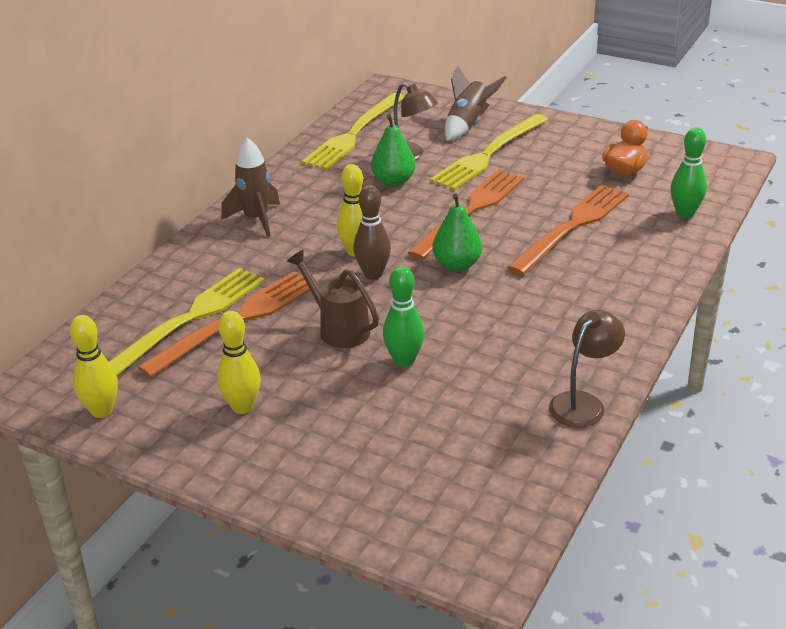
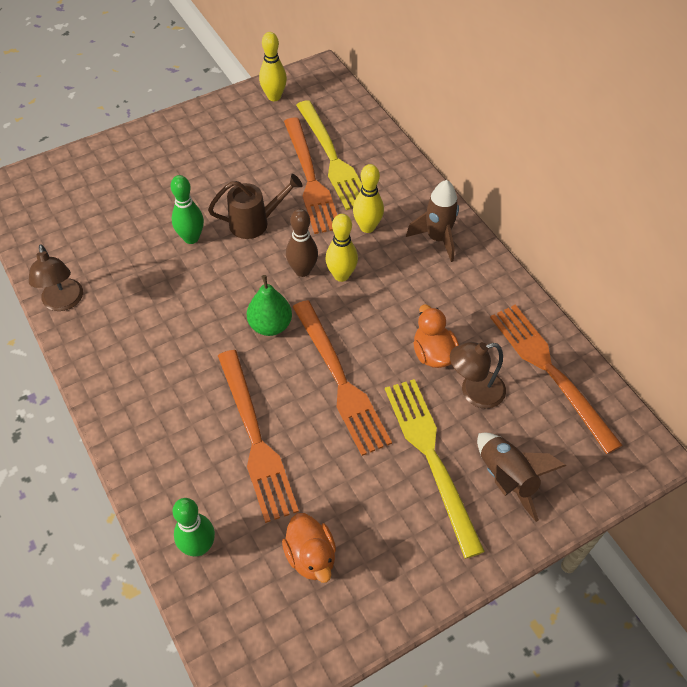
camera: 120 degrees right, 20 degrees up
(242, 407) = (221, 150): yellow bowling pin -> yellow bowling pin (367, 227)
(354, 134) = (550, 371): yellow fork -> orange fork
(393, 181) = (433, 354): green pear -> orange duck

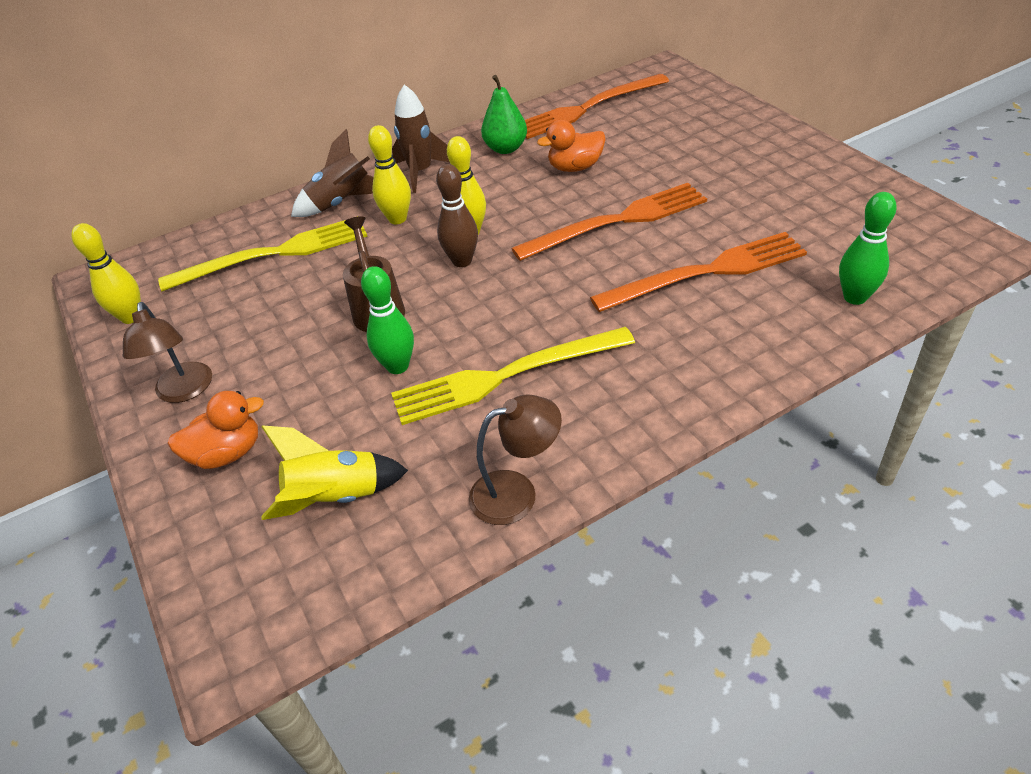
camera: 85 degrees left, 10 degrees down
(87, 217) = (335, 498): none -> yellow rocket
(270, 325) = (547, 278): green pear -> green pear (505, 148)
(310, 179) = (307, 269): orange fork -> none
(311, 556) = (830, 222): orange duck -> orange duck (227, 453)
(431, 457) = (696, 163): yellow fork -> yellow fork (505, 376)
(474, 392) = (617, 144): brown lamp -> brown lamp (184, 391)
(506, 478) = (706, 125): brown rocket -> brown rocket (342, 202)

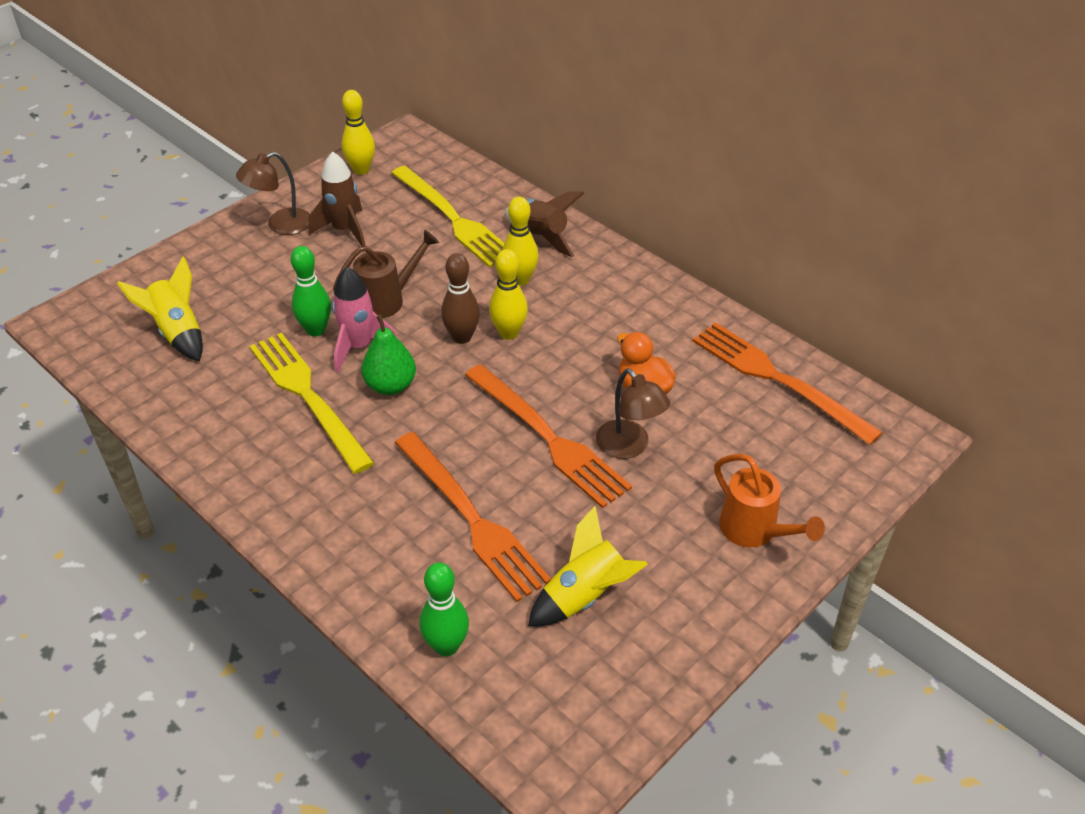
camera: 70 degrees right, 0 degrees up
(227, 453) = (219, 266): orange duck -> none
(421, 172) = (604, 276): brown rocket -> brown rocket (344, 230)
(442, 333) = (359, 347): none -> pink rocket
(505, 148) = (667, 328): green pear -> green pear (391, 385)
(517, 493) = (181, 427): brown lamp -> brown lamp (629, 447)
(742, 137) = (754, 531): none -> orange watering can
(801, 219) = (585, 596): none -> yellow rocket

